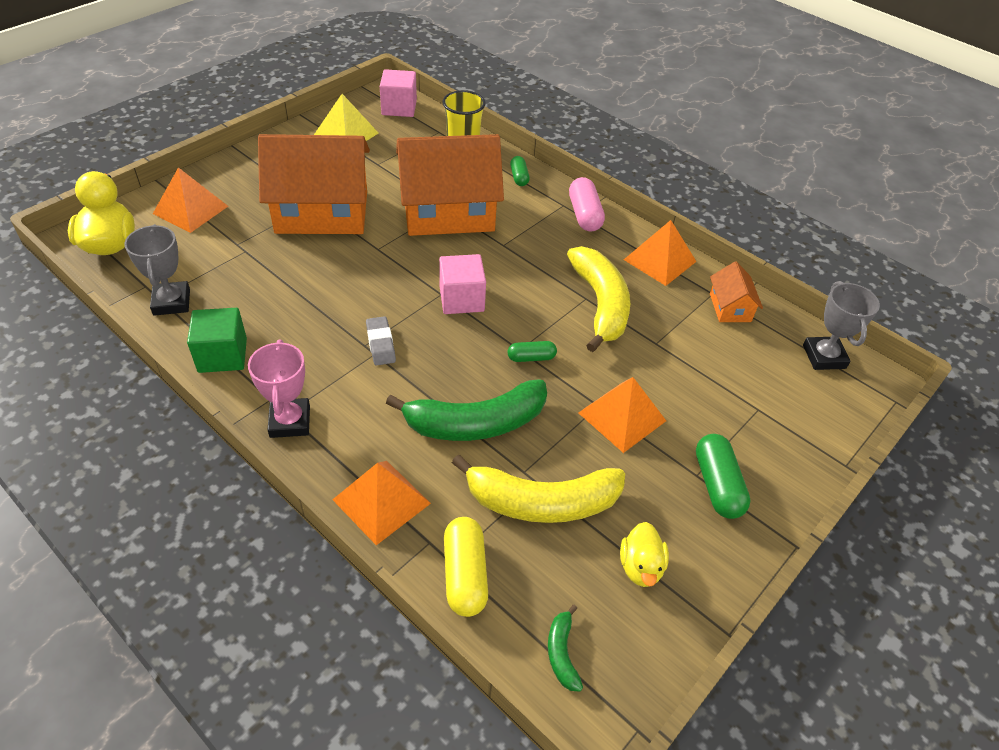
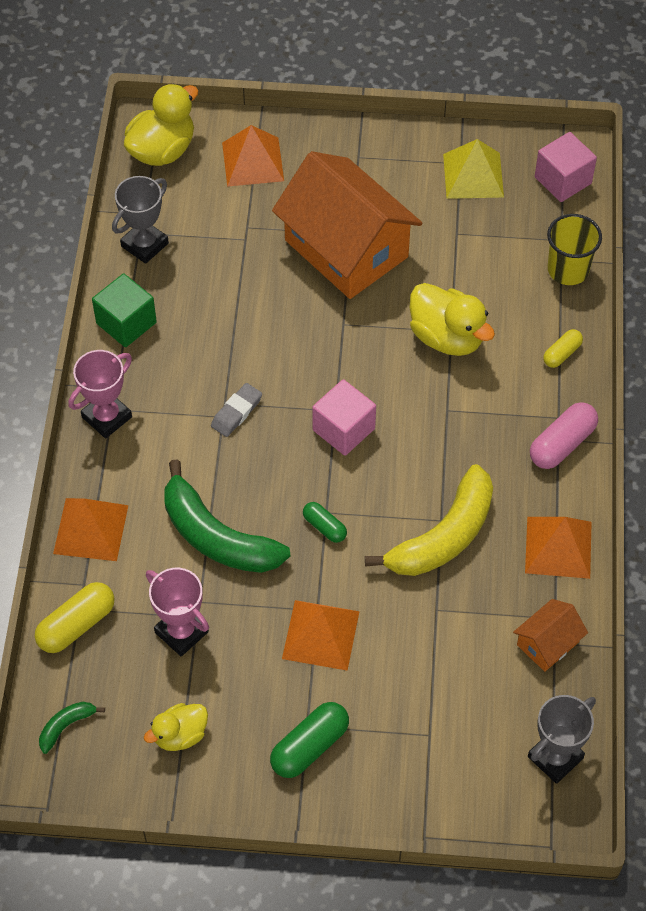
camera: 55 degrees right, 10 degrees up
(448, 212) = (447, 337): orange house -> yellow duck
(519, 177) = (562, 353): green capsule -> yellow capsule
(541, 502) = (181, 632): yellow banana -> pink trophy

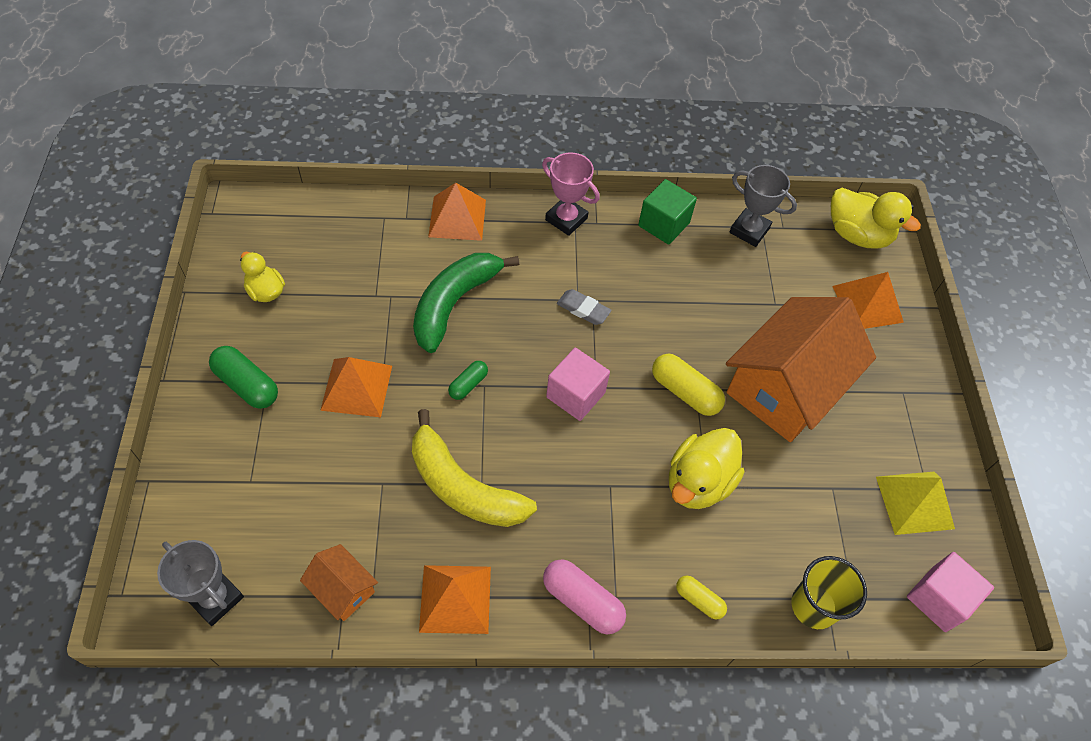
camera: 80 degrees right, 0 degrees up
(66, 726) = (279, 218): green banana -> none
(76, 625) = (369, 216): yellow capsule -> yellow capsule (685, 392)
(181, 632) = (361, 285): pink trophy -> none

